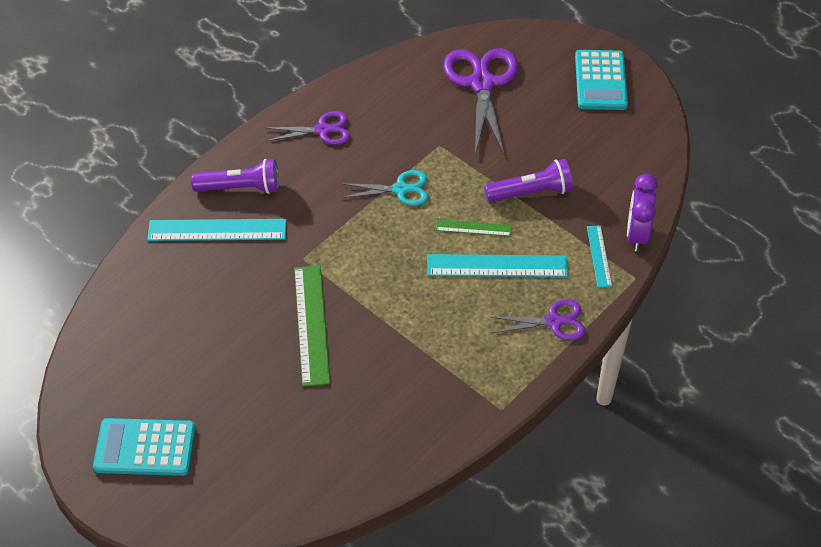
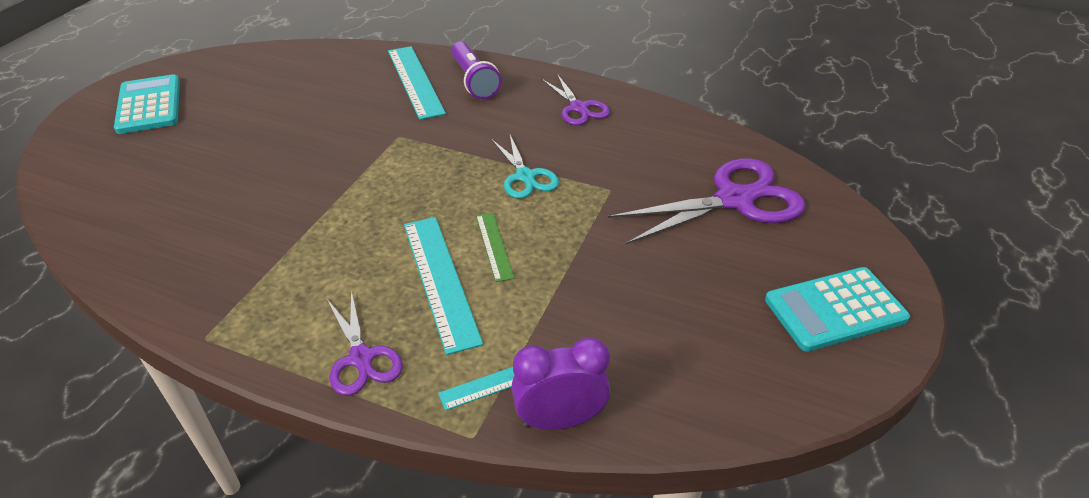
camera: 70 degrees right, 10 degrees down
(311, 324) = (311, 161): green ruler -> none
(530, 192) = (579, 284): purple flashlight -> none

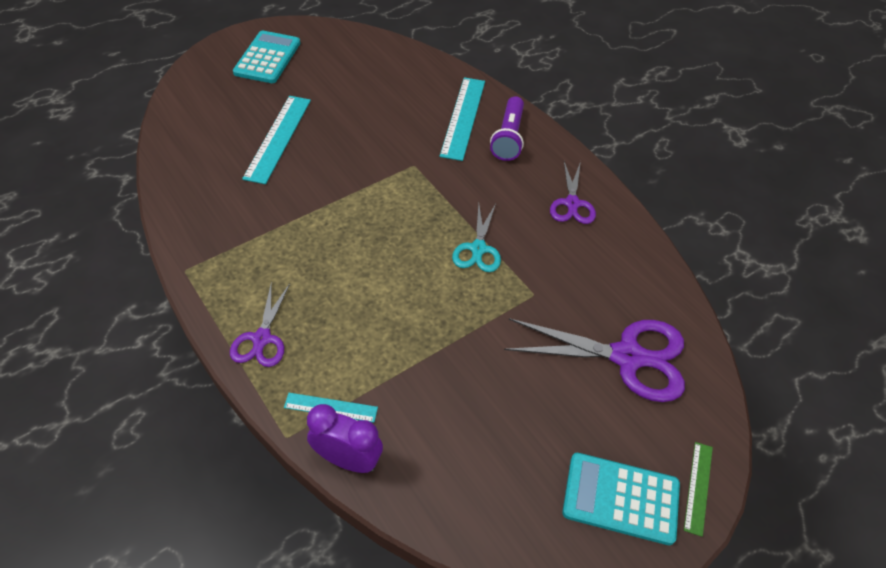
camera: 30 degrees right, 10 degrees up
(440, 280) = (352, 307): turquoise ruler -> turquoise ruler (278, 138)
(494, 246) = (409, 298): green ruler -> green ruler (698, 487)

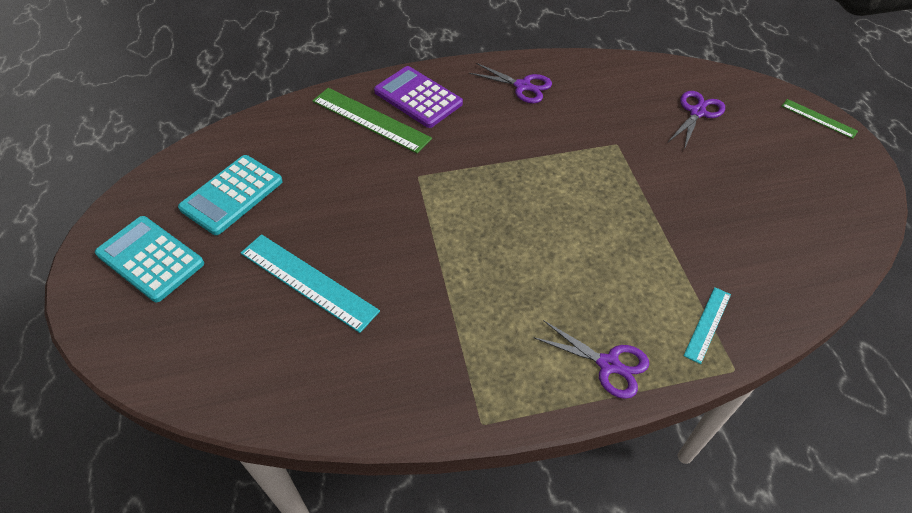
camera: 65 degrees left, 0 degrees up
(348, 459) = (767, 325): purple clock -> none
(463, 117) = (370, 120): turquoise ruler -> green ruler
(478, 249) = (551, 162): turquoise scissors -> none
(508, 137) = (418, 98): purple flashlight -> purple calculator
(620, 499) = (824, 161): turquoise calculator -> turquoise calculator (232, 195)
(626, 357) = (697, 112): purple scissors -> purple scissors, size x0.57

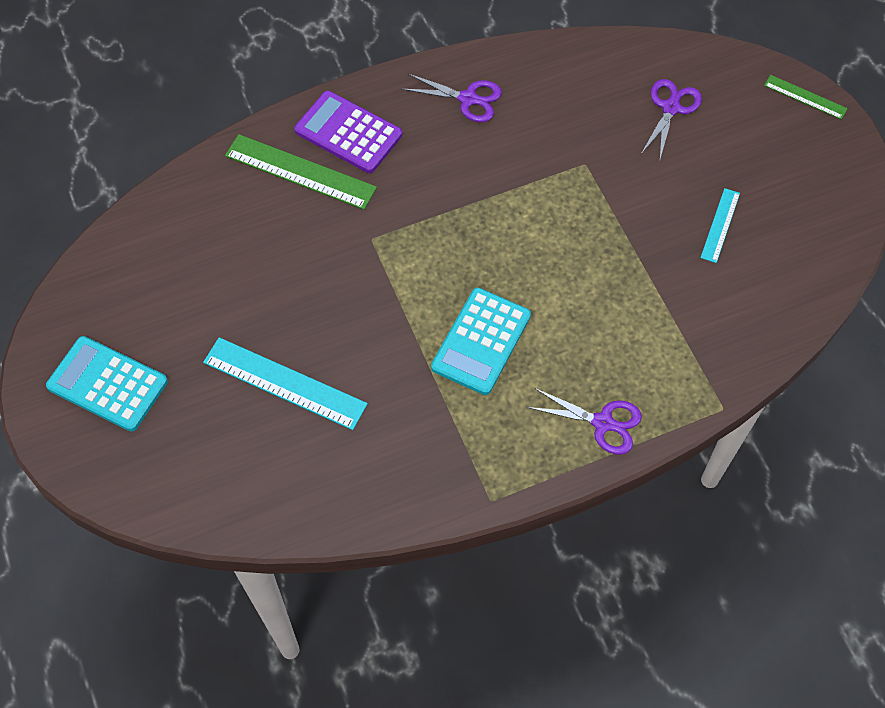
camera: 10 degrees left, 10 degrees up
(232, 195) = (170, 294): turquoise calculator -> turquoise calculator (481, 341)
(707, 324) = (695, 365): turquoise ruler -> turquoise ruler (720, 225)

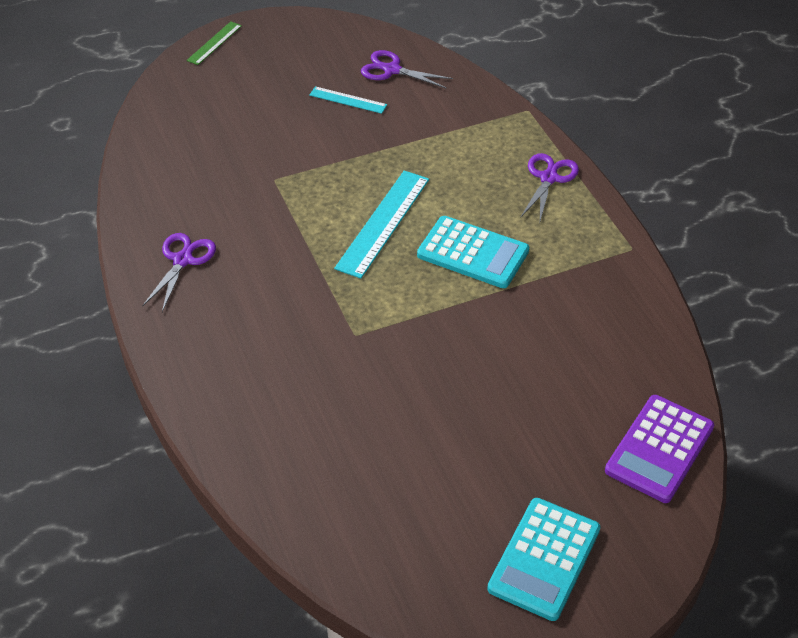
camera: 90 degrees left, 15 degrees down
(284, 383) = (529, 399): turquoise ruler -> turquoise ruler (383, 223)
(300, 172) = (264, 397): green ruler -> none
(348, 133) = (215, 357): purple calculator -> purple calculator (659, 449)
(671, 108) = (215, 121): purple scissors -> purple scissors (392, 70)

